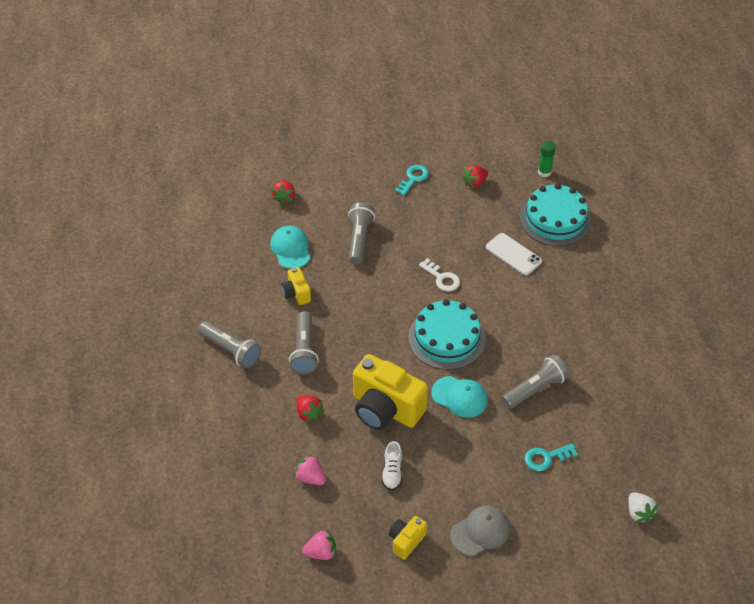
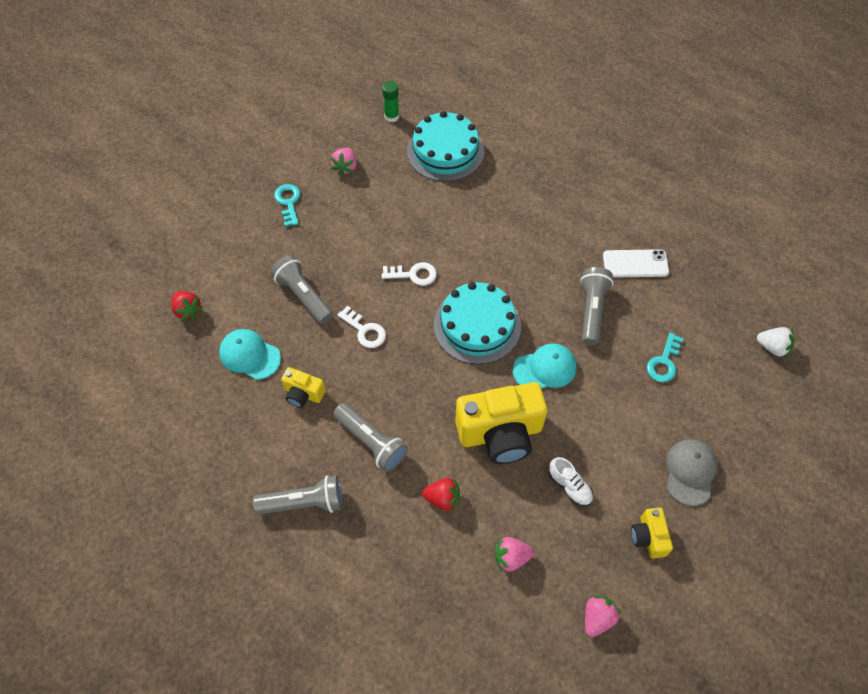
camera: 45 degrees left, 10 degrees up
(373, 287) = (365, 330): none -> white key
(474, 183) = (345, 167): red strawberry -> pink strawberry
(513, 254) = (447, 207): white phone -> white phone (635, 264)

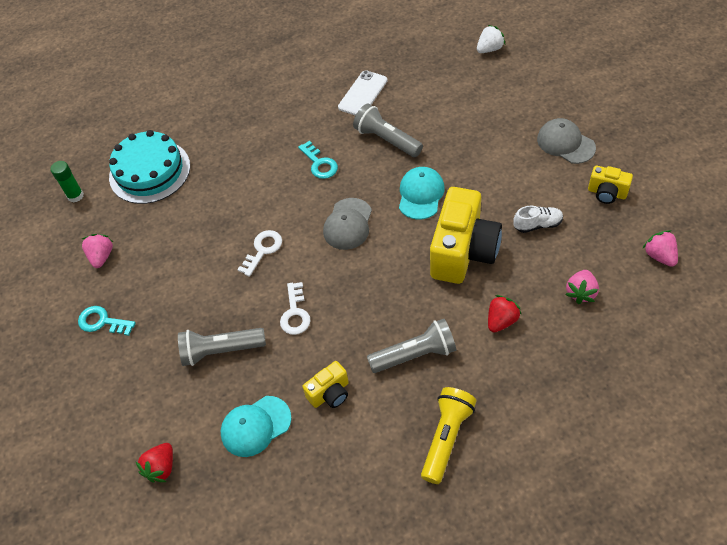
camera: 55 degrees left, 5 degrees down
(188, 310) = (161, 468): red strawberry -> red strawberry turned 120 degrees clockwise
(304, 503) = (446, 437): grey flashlight -> yellow flashlight
(345, 167) = (101, 257): pink strawberry -> pink strawberry turned 135 degrees counterclockwise
(365, 330) = (295, 313): white key -> white key turned 105 degrees clockwise
(477, 325) = (348, 224): turquoise cake -> grey cap
(664, 362) = (462, 116): turquoise key -> turquoise key (319, 163)

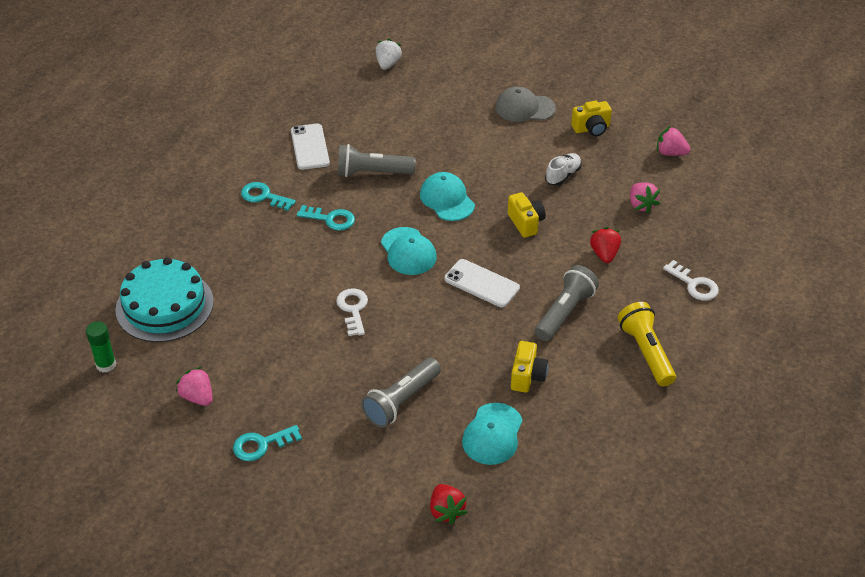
camera: 45 degrees left, 10 degrees down
(292, 119) = (263, 196): none -> turquoise key
(295, 313) = (435, 339): white key -> white key (694, 284)
(348, 224) = (408, 251): grey cap -> turquoise cap
(375, 286) = (481, 283): none -> white phone
(463, 252) = (526, 223): yellow camera -> yellow camera, size x0.49

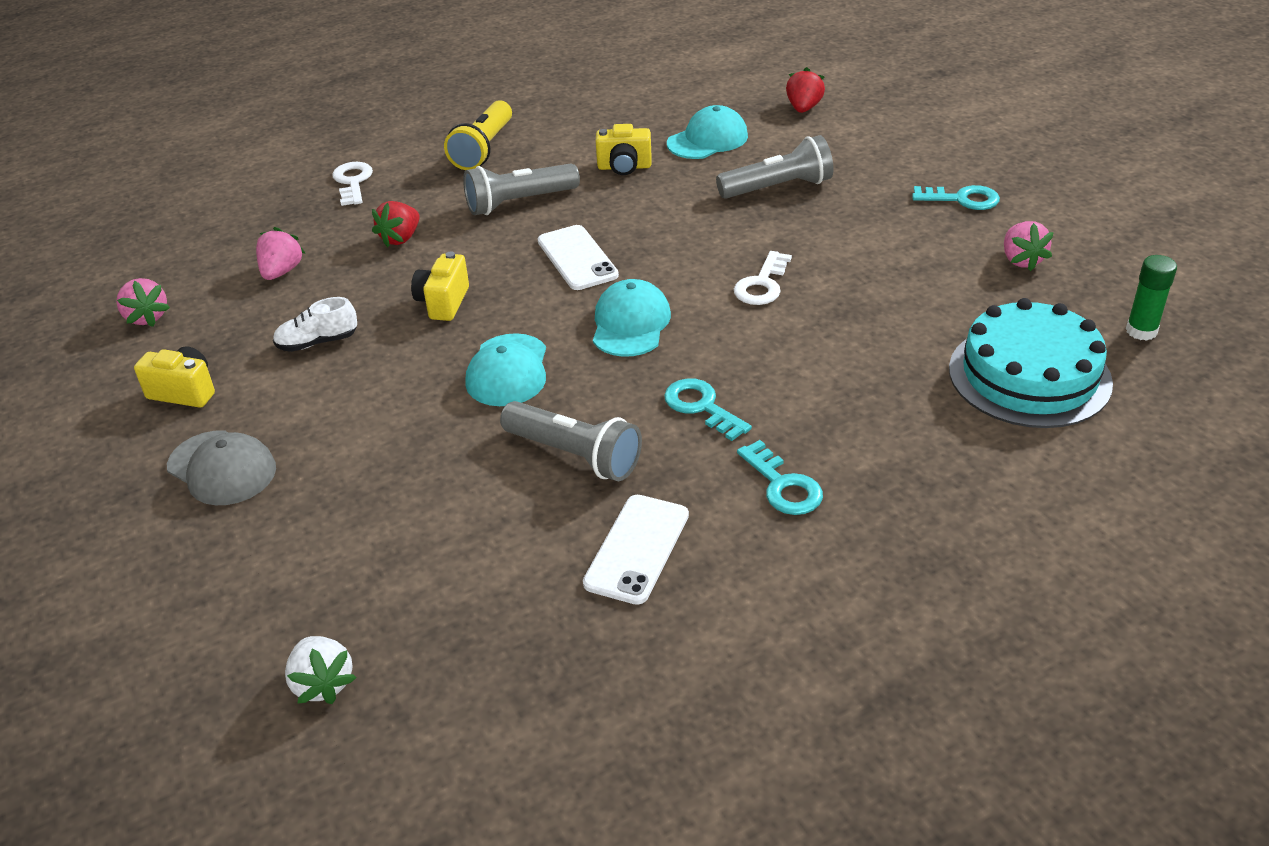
camera: 145 degrees left, 5 degrees down
(388, 64) = (323, 684): white strawberry -> white strawberry turned 75 degrees counterclockwise
(527, 376) = (624, 167): yellow camera -> yellow camera turned 135 degrees counterclockwise

